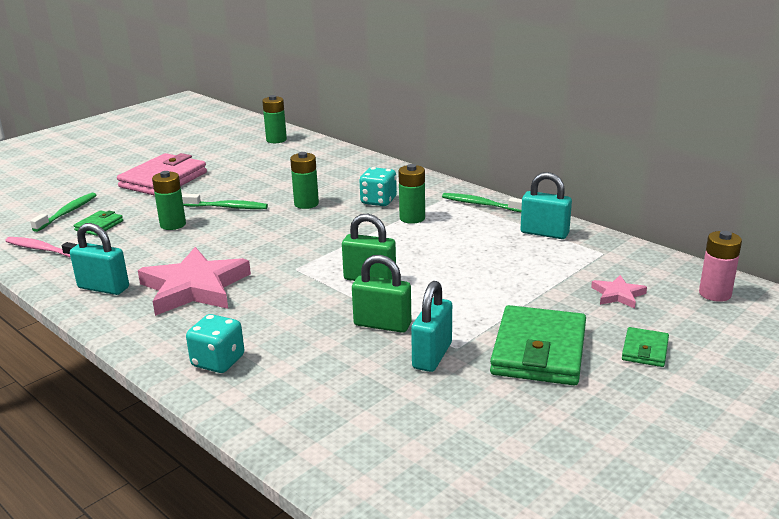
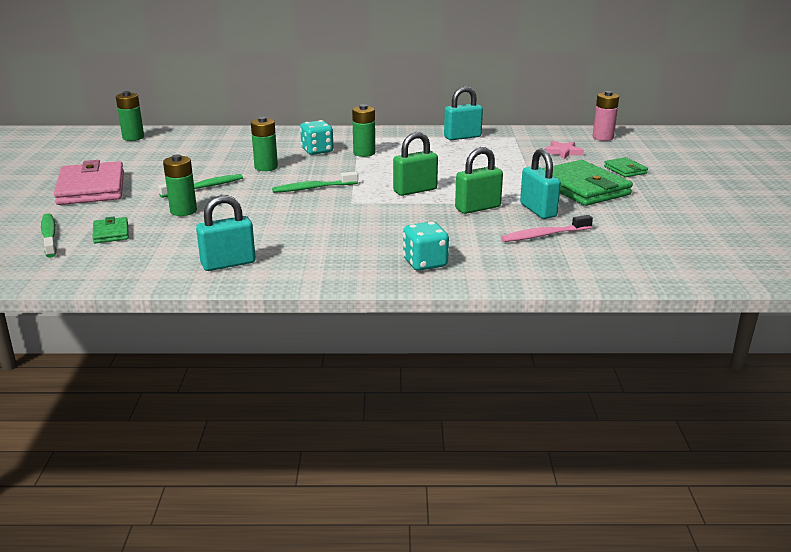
camera: 45 degrees left, 0 degrees up
(42, 249) = (95, 265): pink toothbrush -> pink toothbrush (544, 235)
(194, 288) = (304, 237): pink star -> none
(480, 204) = (391, 134): green toothbrush -> green toothbrush (313, 188)

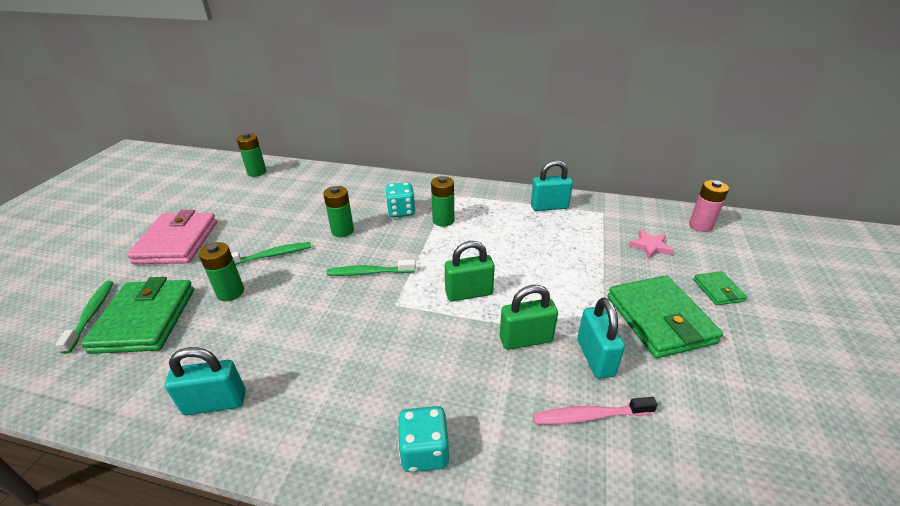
camera: 15 degrees right, 10 degrees up
(111, 233) = (145, 320): green wallet -> green wallet, size x2.07

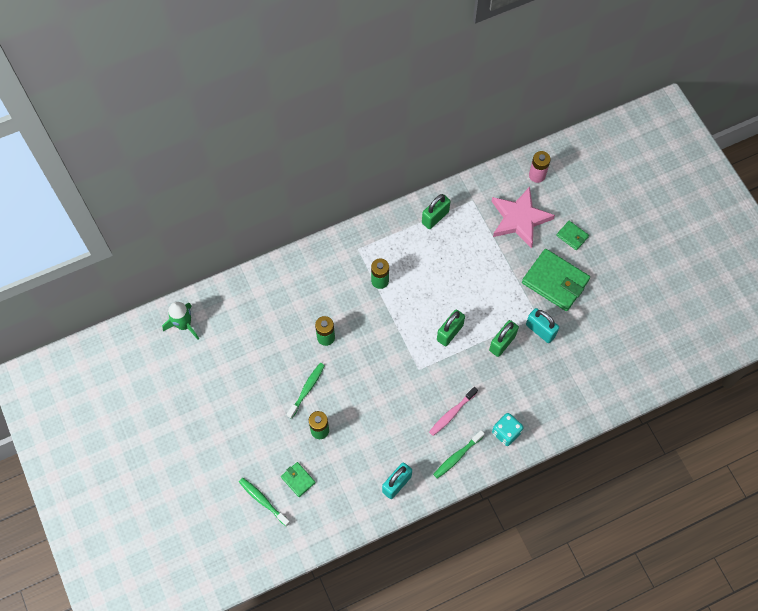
camera: 40 degrees left, 30 degrees up
(145, 320) = (298, 480): green wallet -> green wallet, size x0.48
(177, 242) = (230, 425): pink wallet -> none
(257, 172) = (184, 325): green battery -> green rocket
(369, 273) = (381, 358): green toothbrush -> green toothbrush (457, 456)
(401, 211) = (343, 291): turquoise dice -> none
(549, 207) = (435, 217): turquoise padlock -> green padlock
(589, 416) = (557, 365): pink toothbrush -> pink toothbrush (451, 413)
(650, 246) = (519, 219): pink star -> pink star, size x2.15

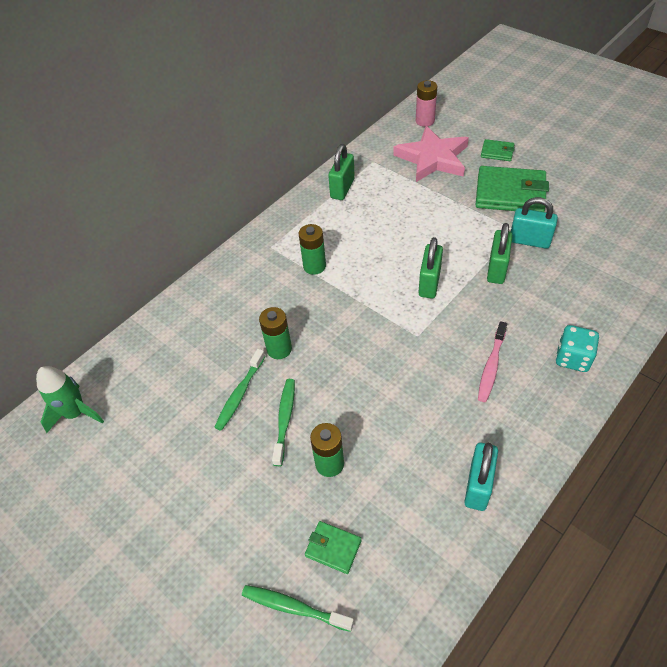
camera: 20 degrees left, 15 degrees down
(457, 456) = (533, 413): green toothbrush -> green toothbrush (240, 394)

